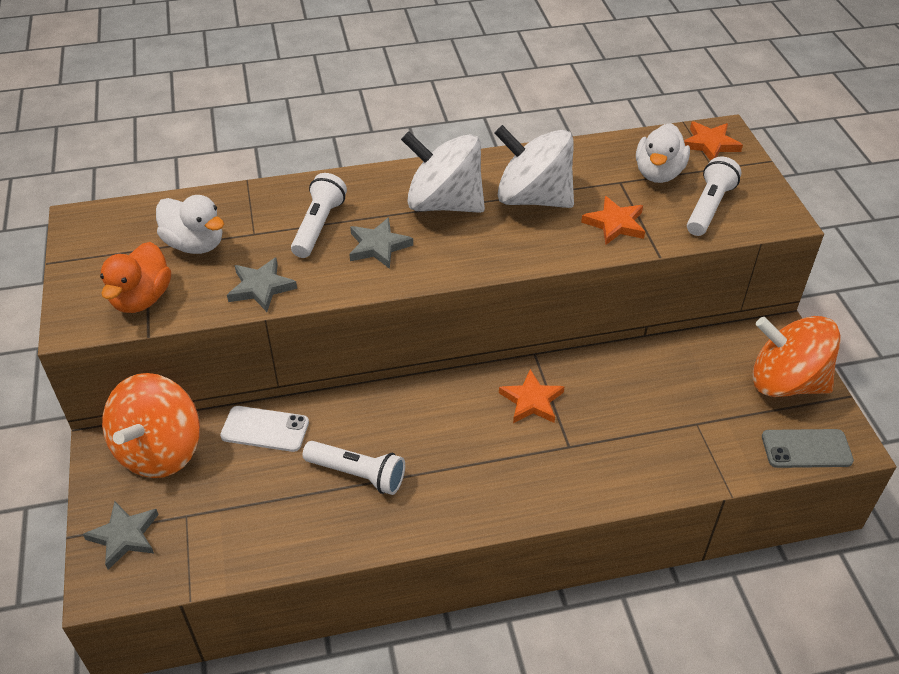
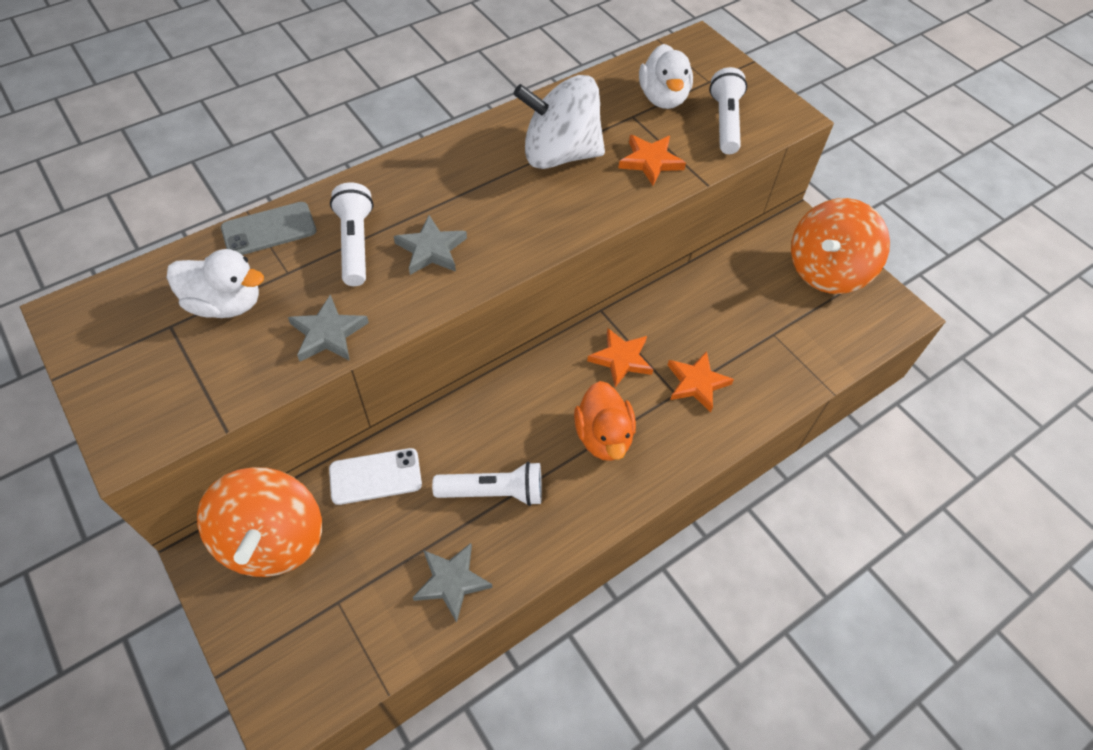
camera: 25 degrees left, 10 degrees up
(124, 536) = (281, 651): grey star -> grey star (452, 581)
(142, 298) = (196, 388): orange duck -> orange duck (603, 436)
(444, 203) = (475, 183): white spinning top -> none
(710, 144) = (693, 57): orange star -> orange star (697, 383)
(786, 382) = (826, 271): orange spinning top -> orange spinning top turned 45 degrees counterclockwise
(806, 449) = (872, 328): grey phone -> grey phone (269, 230)

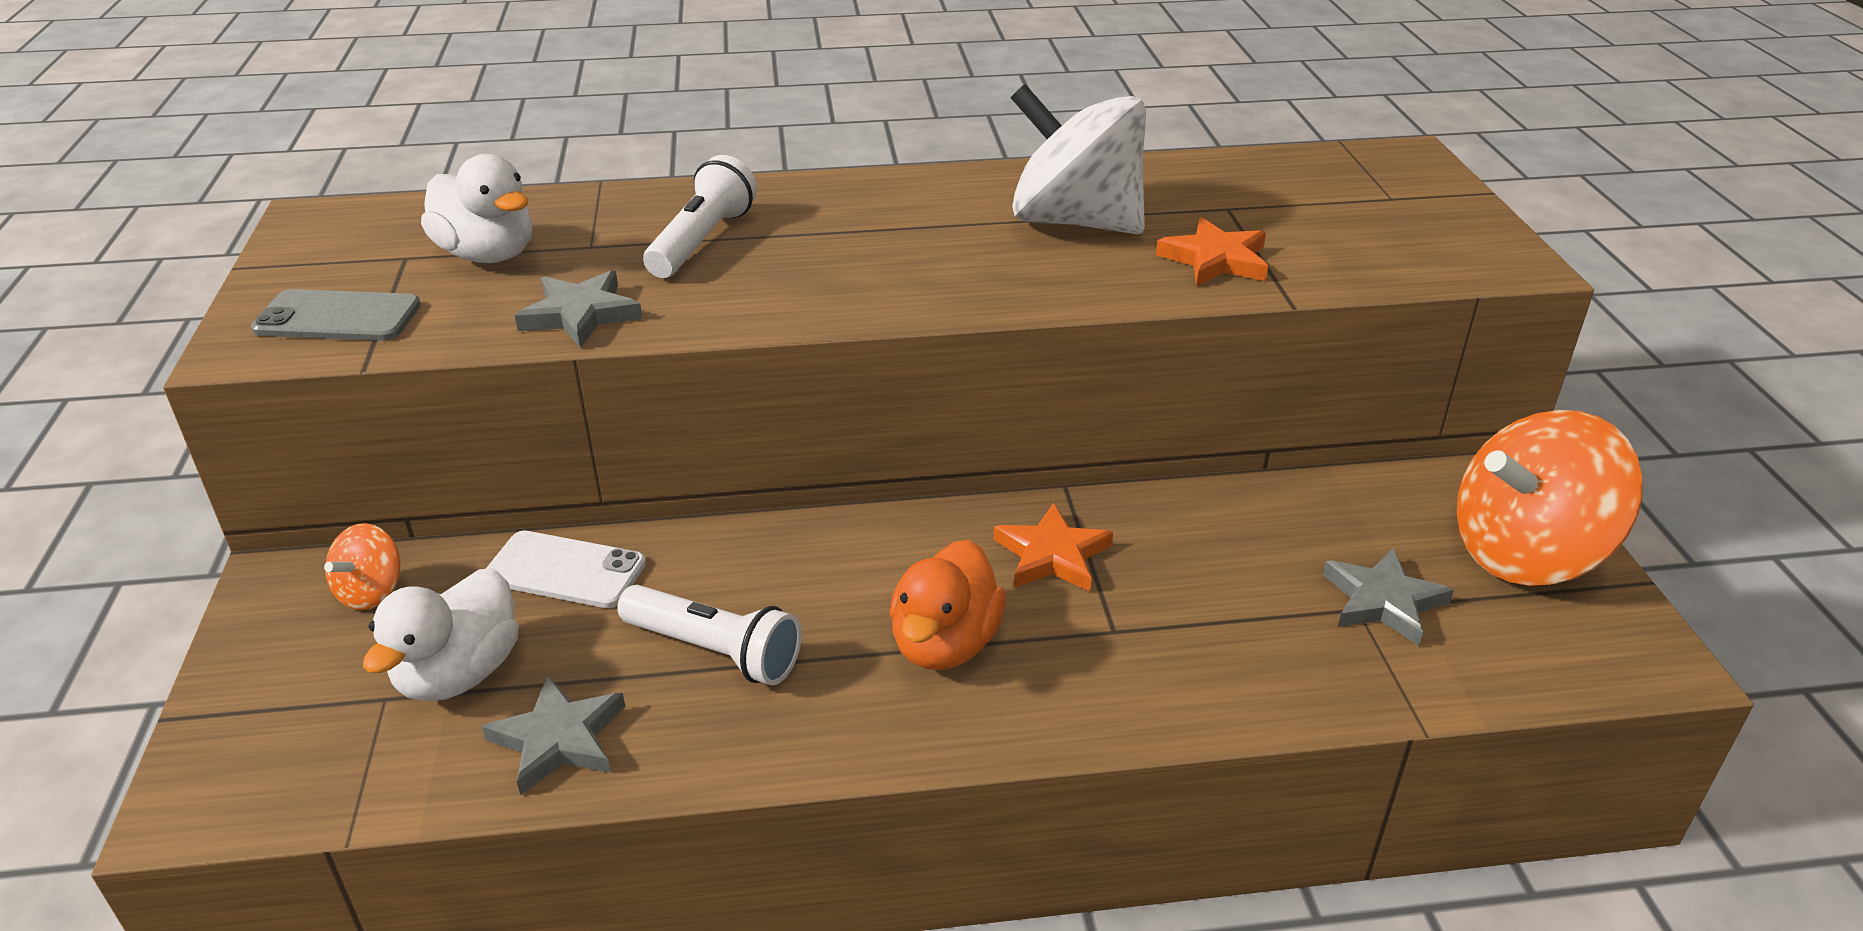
camera: 30 degrees right, 20 degrees down
(269, 230) = (609, 203): grey phone -> grey phone (338, 317)
(273, 540) = (372, 592): orange spinning top -> orange spinning top, size x0.46
(431, 249) = (797, 270): grey star -> grey star (1383, 601)
(663, 98) = (1295, 200): white duck -> white duck (459, 674)
(697, 383) = (1162, 629): orange star -> none
(725, 122) = (1383, 246): white flashlight -> none

